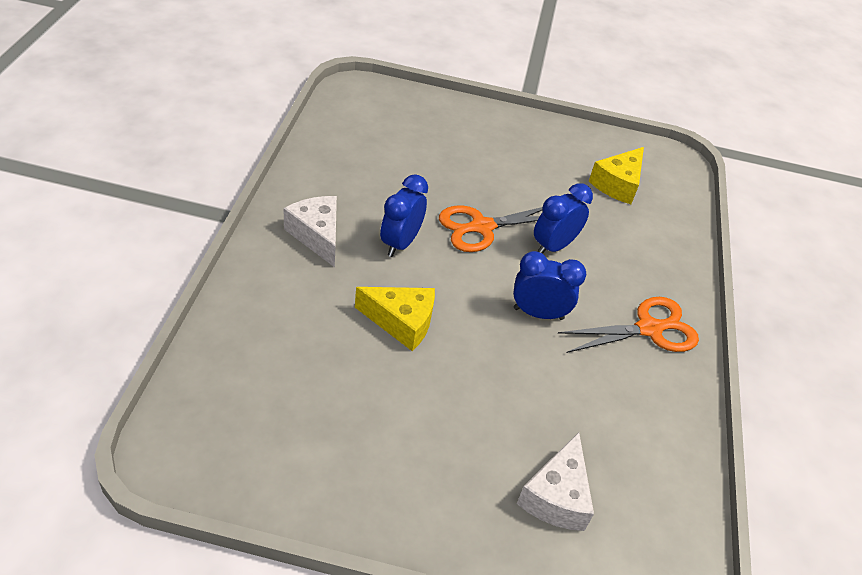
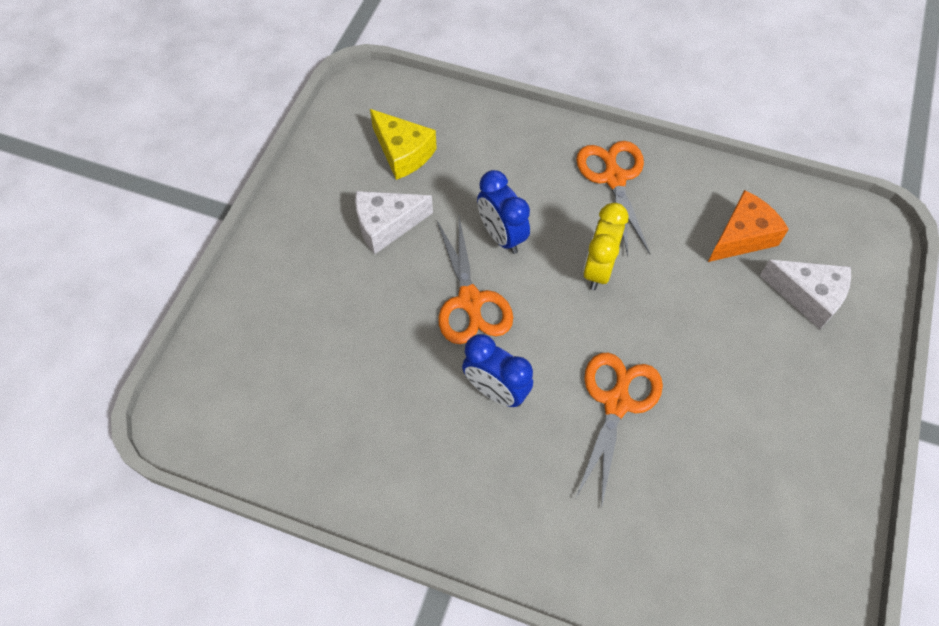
camera: 75 degrees left, 15 degrees up
(317, 235) = (482, 485): white cheese -> white cheese (386, 225)
(401, 322) = (617, 402): yellow cheese -> orange scissors
(538, 313) = (598, 269): blue clock -> yellow clock
(616, 437) = (742, 236): none -> orange cheese

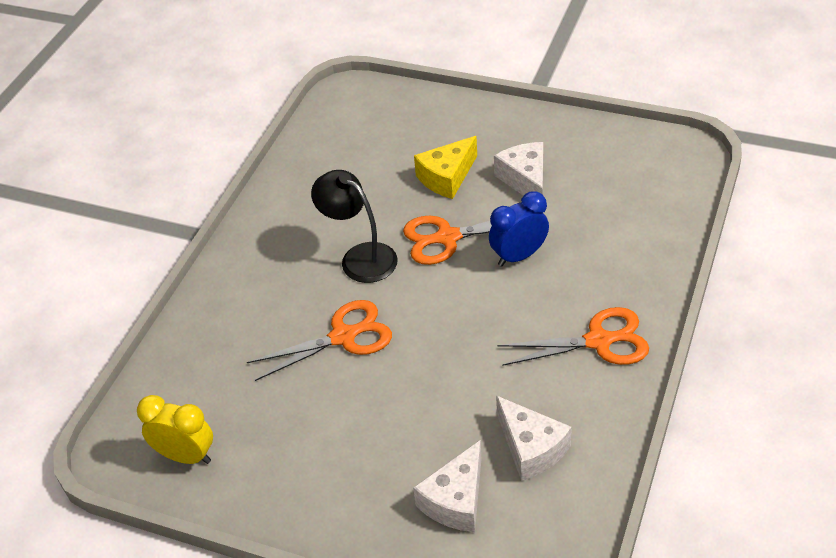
camera: 95 degrees right, 15 degrees down
(403, 153) = (610, 184): yellow cheese -> yellow cheese (447, 177)
(496, 391) = (360, 257): blue clock -> black lamp
(598, 269) = (484, 326): yellow clock -> yellow clock (186, 456)
(617, 402) = (344, 336): orange scissors -> orange scissors turned 45 degrees counterclockwise
(742, 236) = (531, 448): orange cheese -> white cheese

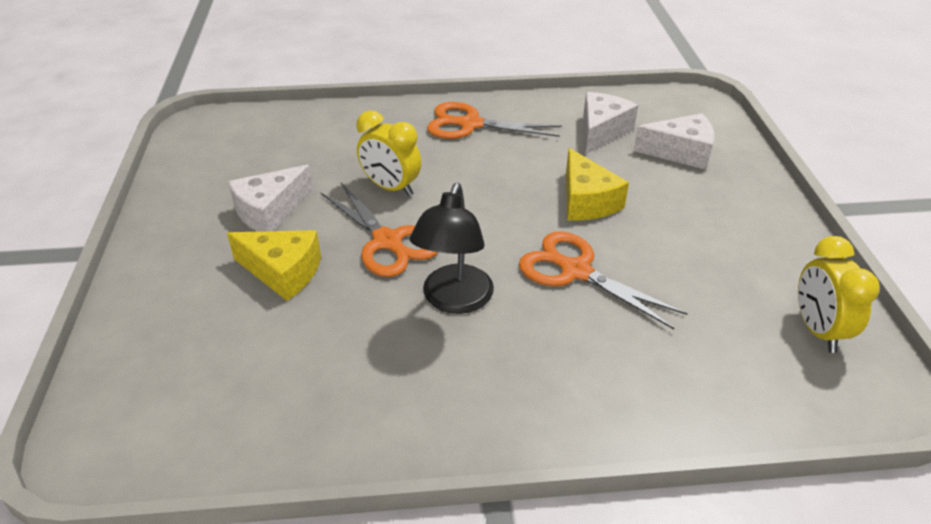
camera: 120 degrees left, 5 degrees down
(423, 382) = (586, 201): none -> yellow cheese
(519, 256) = (391, 188): blue clock -> yellow clock
(599, 341) = (470, 124): orange scissors -> orange scissors turned 45 degrees counterclockwise

